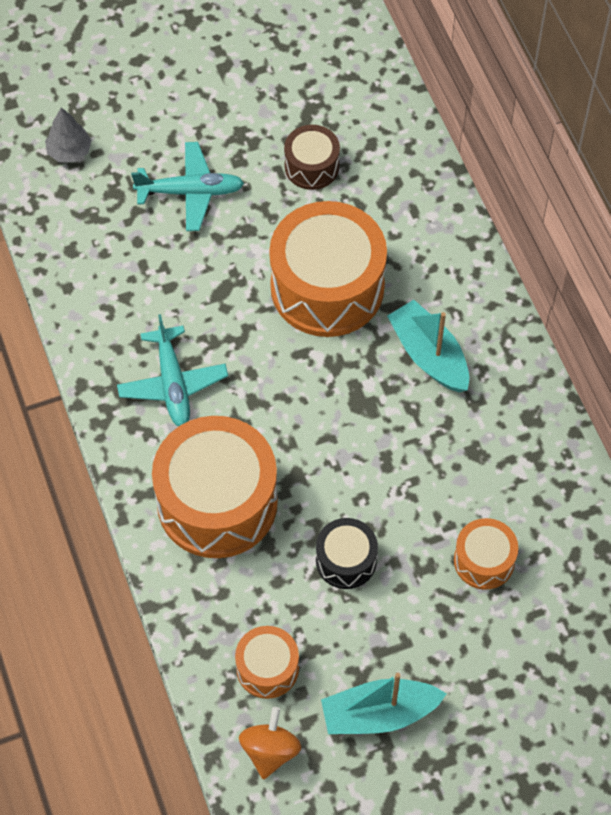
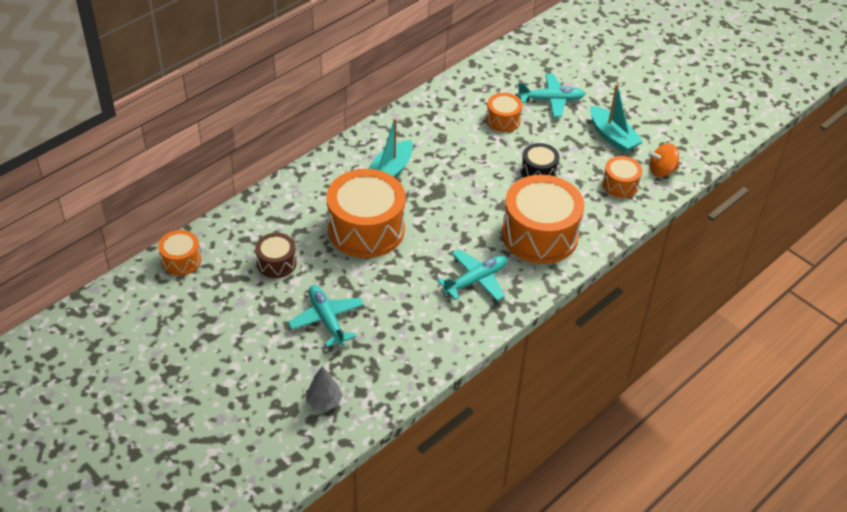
camera: 115 degrees left, 15 degrees down
(363, 68) = (181, 260): none -> orange drum
(505, 659) = (551, 100): none -> turquoise plane

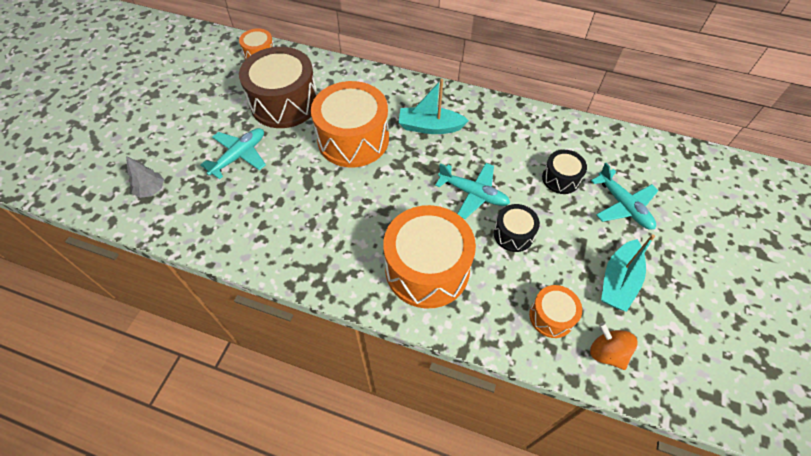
camera: 65 degrees right, 10 degrees up
(276, 263) = (284, 103): brown drum -> brown drum, size x2.01
(476, 280) = (336, 239): turquoise plane -> turquoise plane (473, 194)
(503, 120) = (560, 178): orange drum -> black drum

